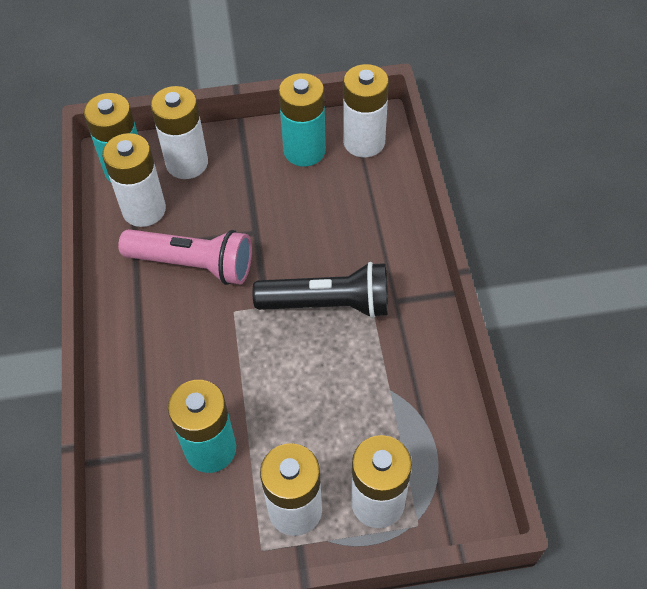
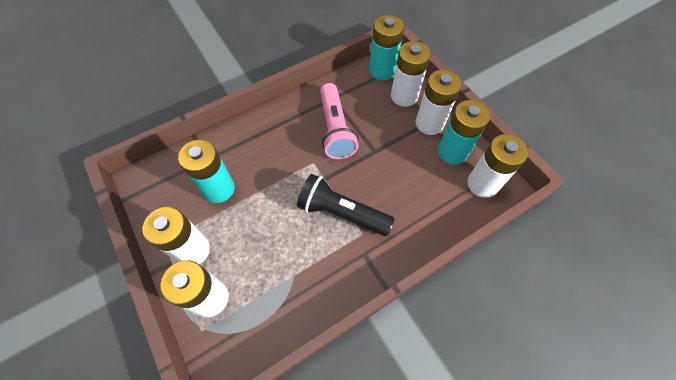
camera: 65 degrees right, 5 degrees up
(144, 209) = (360, 90): white battery -> white battery (429, 123)
(328, 304) = (341, 213): black flashlight -> black flashlight turned 135 degrees clockwise

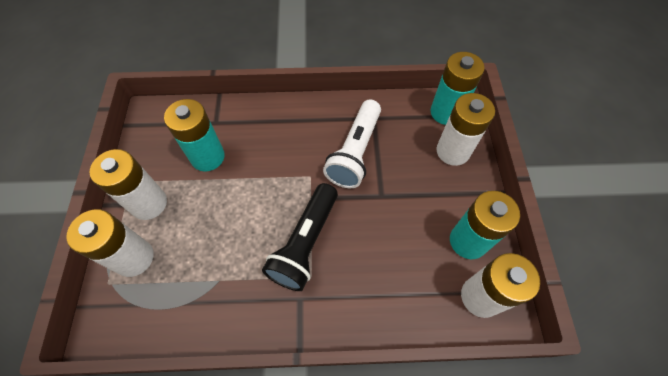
camera: 30 degrees right, 0 degrees up
(335, 129) = (355, 152): pink flashlight -> white flashlight
(341, 213) = (305, 243): black flashlight -> black flashlight turned 120 degrees counterclockwise
(429, 123) = (462, 195): white battery -> none

